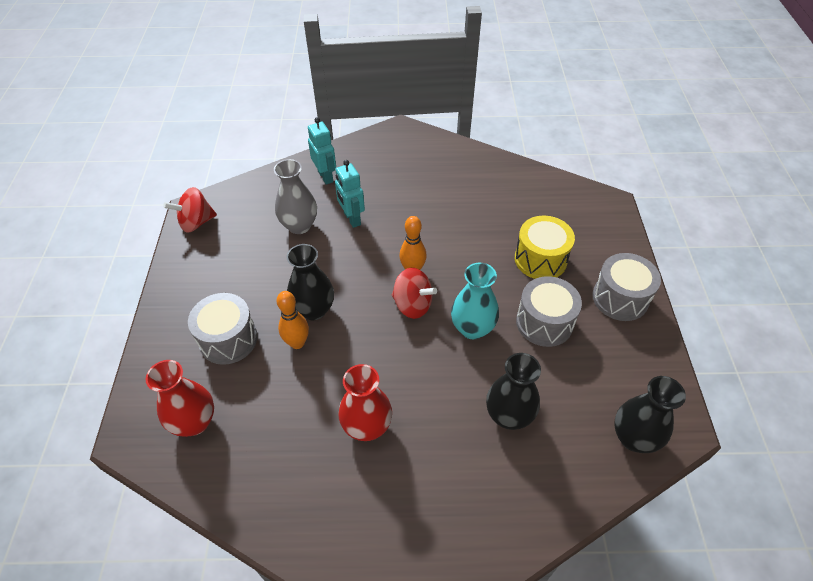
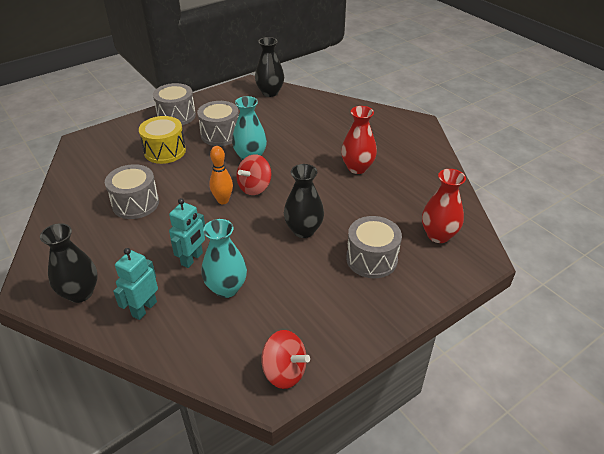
camera: 125 degrees left, 10 degrees down
(297, 343) = (337, 223): orange bowling pin -> none
(299, 226) = (226, 288): grey vase -> turquoise vase
(412, 305) = (255, 187): red spinning top -> red spinning top turned 135 degrees counterclockwise
(460, 209) = (135, 203): none -> grey drum
(508, 416) = (297, 127): black vase -> black vase (80, 293)

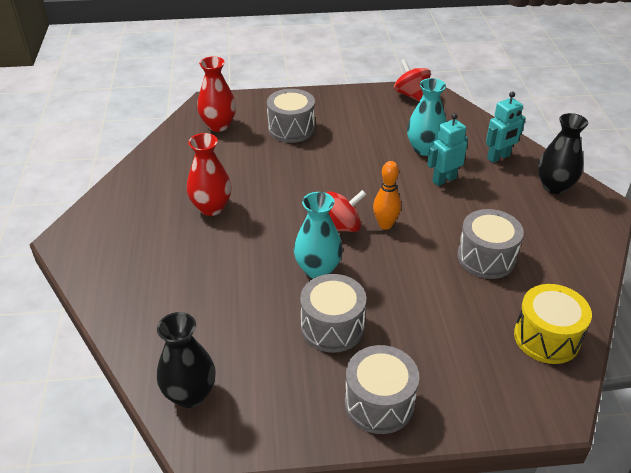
camera: 150 degrees left, 0 degrees up
(165, 151) = (425, 327): yellow drum -> yellow drum (546, 337)
(303, 230) = (326, 168): black vase -> none

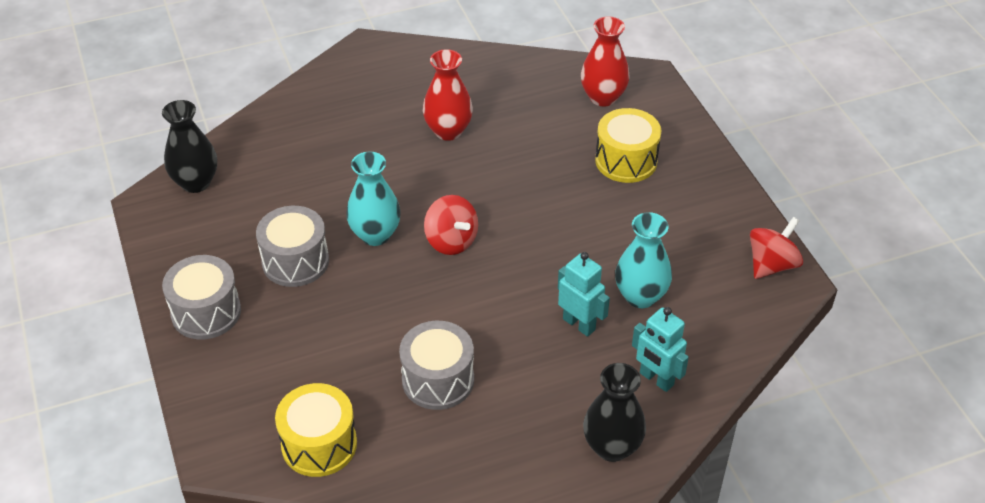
camera: 75 degrees right, 5 degrees up
(291, 129) = (626, 161): grey drum -> yellow drum
(385, 225) = (468, 279): orange bowling pin -> none

